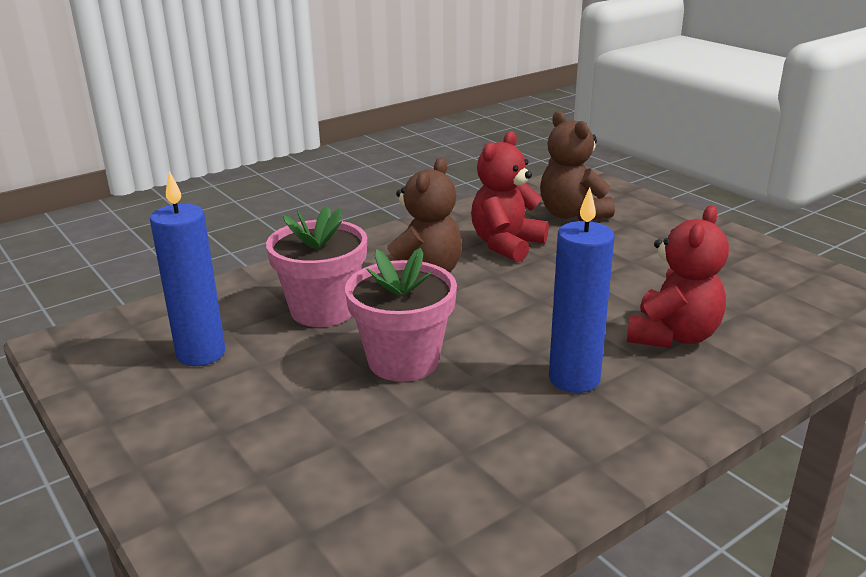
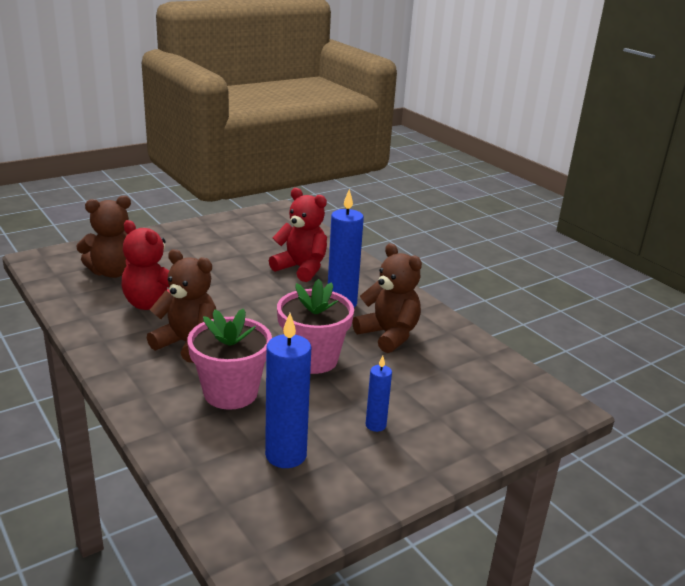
camera: 90 degrees left, 0 degrees up
(247, 418) = (375, 425): none -> blue candle
(489, 429) = (388, 335): none -> brown teddy bear

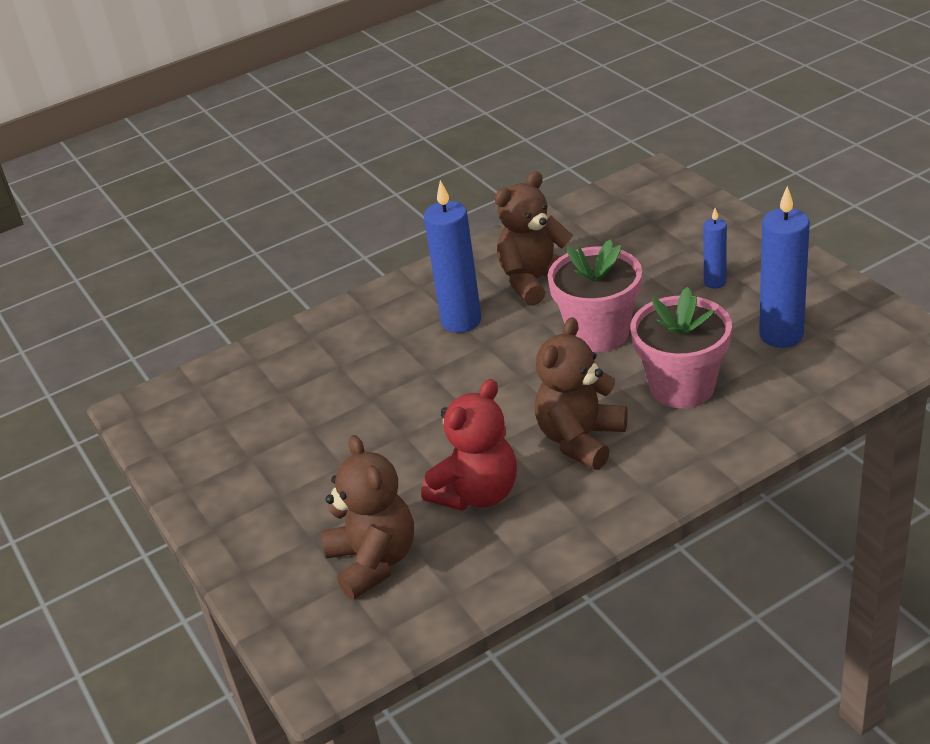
camera: 80 degrees left, 10 degrees up
(301, 268) = (360, 364): red teddy bear -> none

